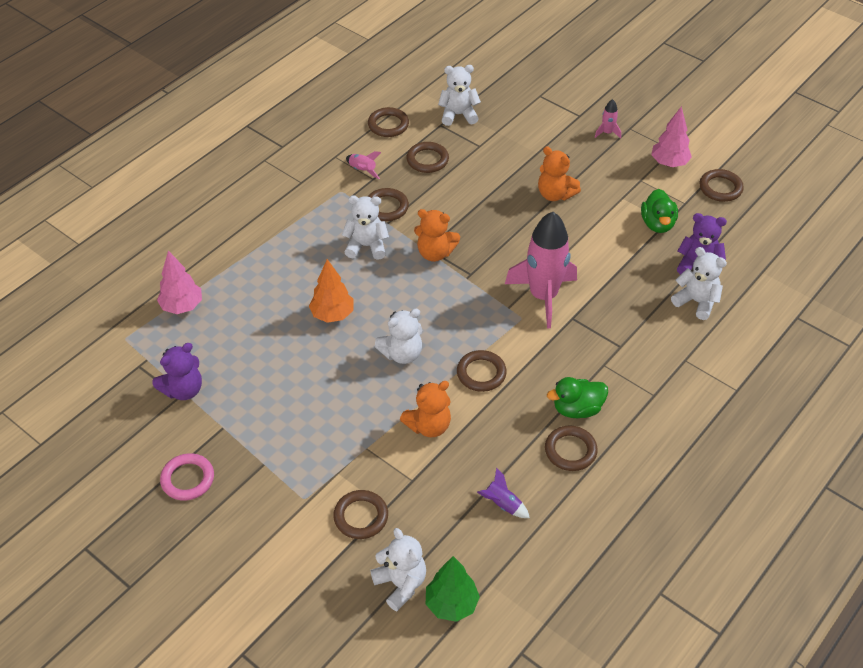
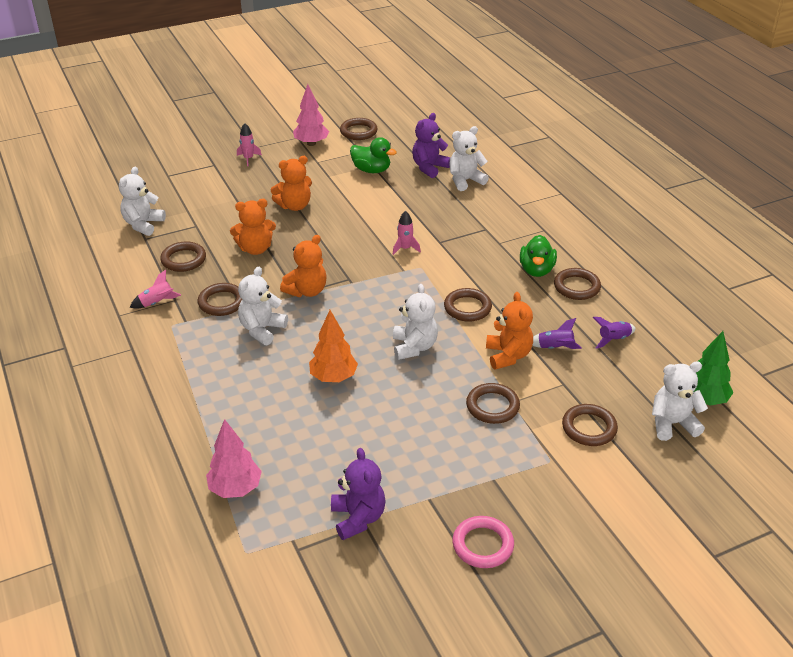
camera: 65 degrees left, 10 degrees down
(388, 125) = (111, 269): brown ring -> brown ring (492, 406)
(461, 459) = (555, 348): none -> purple rocket
(472, 196) = (255, 249): none -> orange teddy bear
(543, 296) = (405, 248): pink rocket -> pink rocket, size x0.41

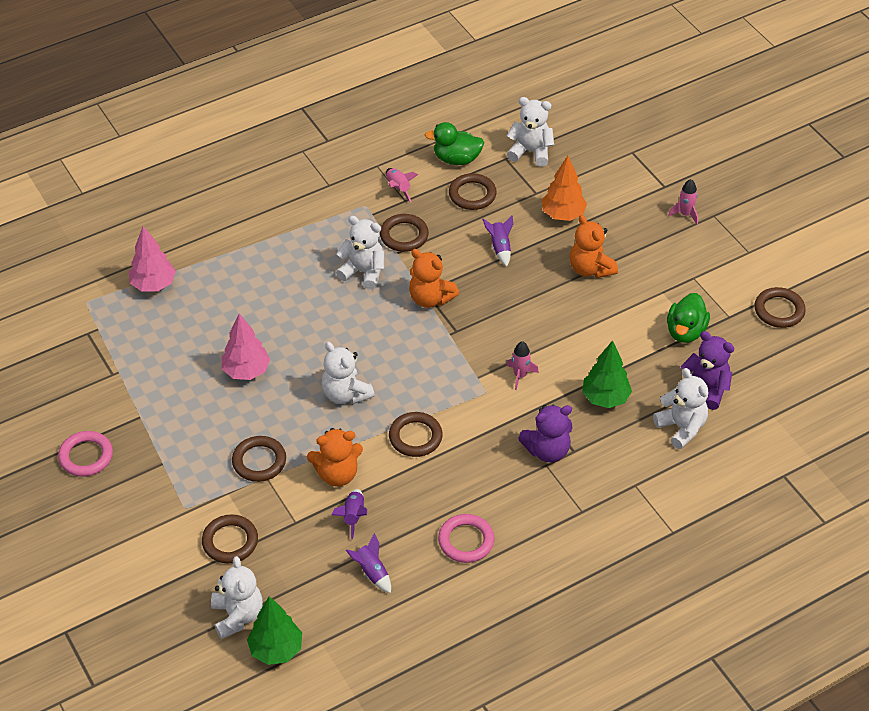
camera: 85 degrees right, 10 degrees up
(255, 249) = (500, 247): orange teddy bear -> purple rocket
(311, 143) = (736, 267): pink tree -> pink tree (246, 371)
(333, 377) = (296, 334): orange tree -> orange tree (563, 215)
(358, 518) = (119, 369): purple teddy bear -> purple teddy bear (547, 450)
(414, 347) = (345, 394): white teddy bear -> white teddy bear turned 60 degrees clockwise
(433, 210) = (605, 398): none -> green tree
(536, 270) = (494, 502): green duck -> green duck (456, 159)
(576, 287) = (466, 541): brown ring -> pink ring

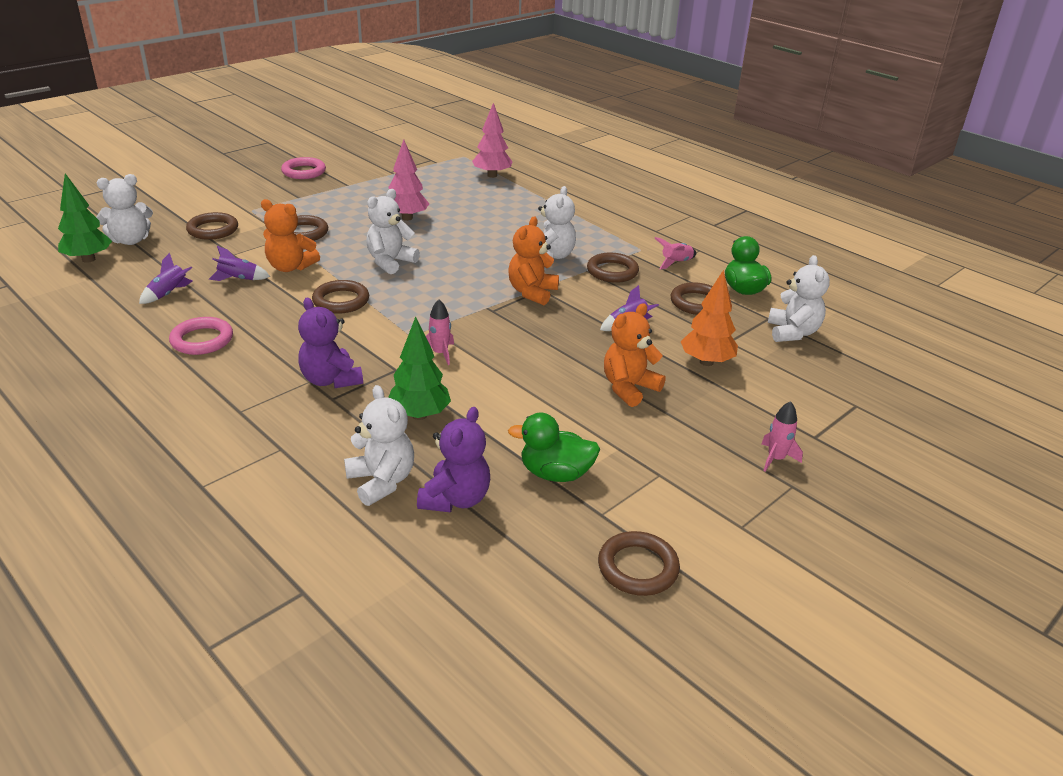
camera: 75 degrees right, 15 degrees down
(337, 474) = (290, 267): orange teddy bear -> orange teddy bear turned 45 degrees counterclockwise
(681, 427) = (381, 481): white teddy bear -> white teddy bear turned 75 degrees counterclockwise

